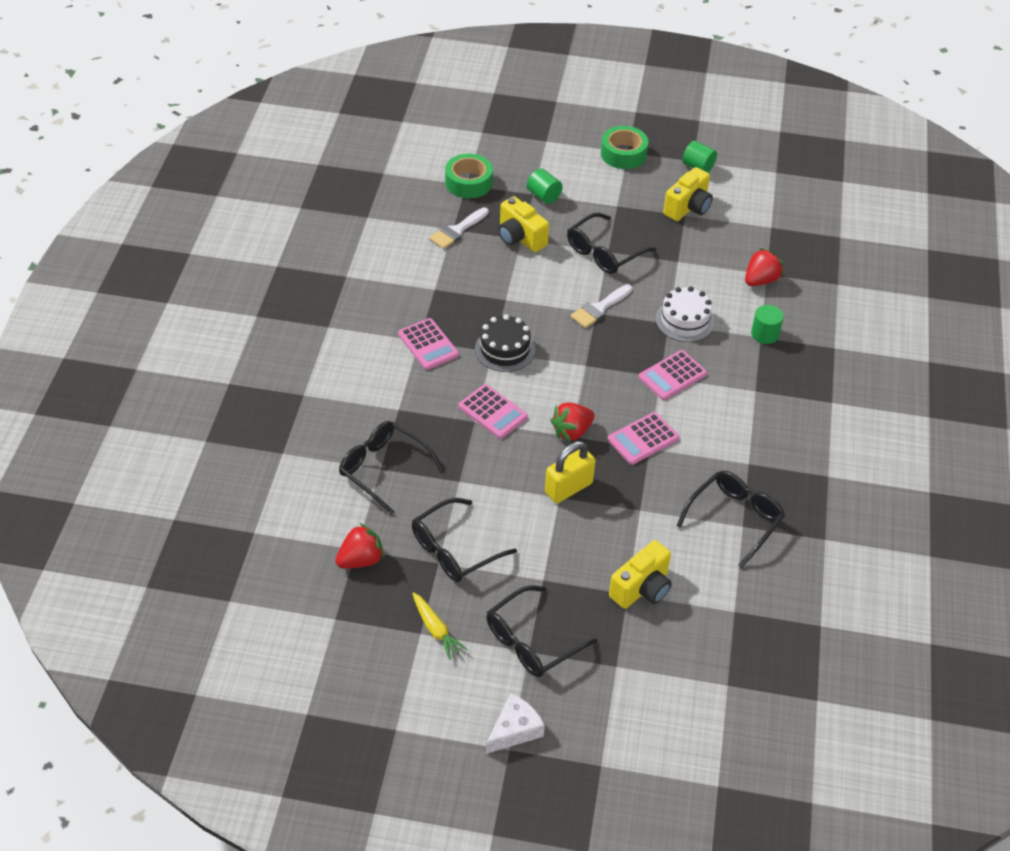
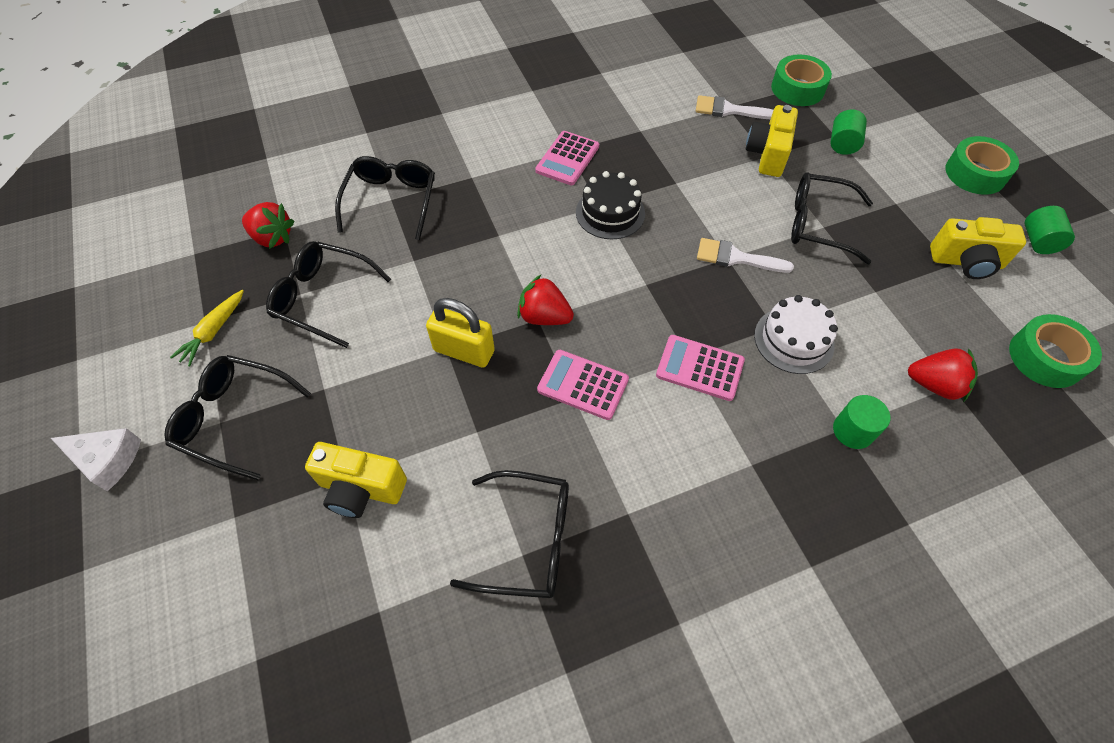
camera: 60 degrees right, 10 degrees up
(493, 412) = (521, 243): pink calculator -> none
(777, 223) = (1045, 357): none -> green tape

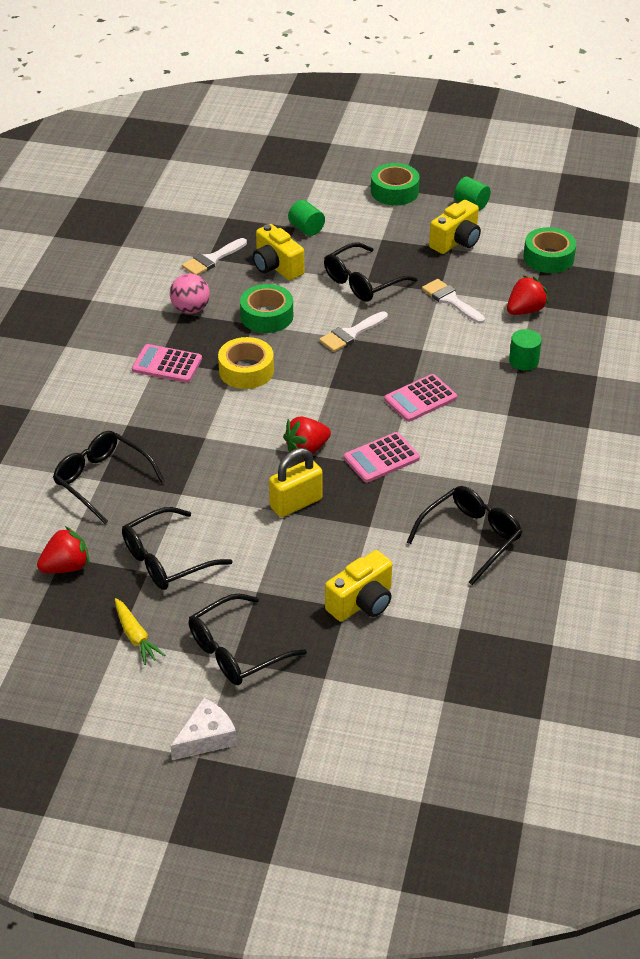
camera: 55 degrees left, 15 degrees down
(567, 159) = (167, 364): pink calculator -> pink calculator turned 135 degrees clockwise
(610, 213) = (246, 370): black cake -> yellow tape
(651, 133) = (190, 309): none -> pink ball
(794, 340) = (440, 347): white cake -> none
(797, 89) = (230, 215): green tape -> green tape (267, 316)
(873, 309) = (450, 300): none -> white brush

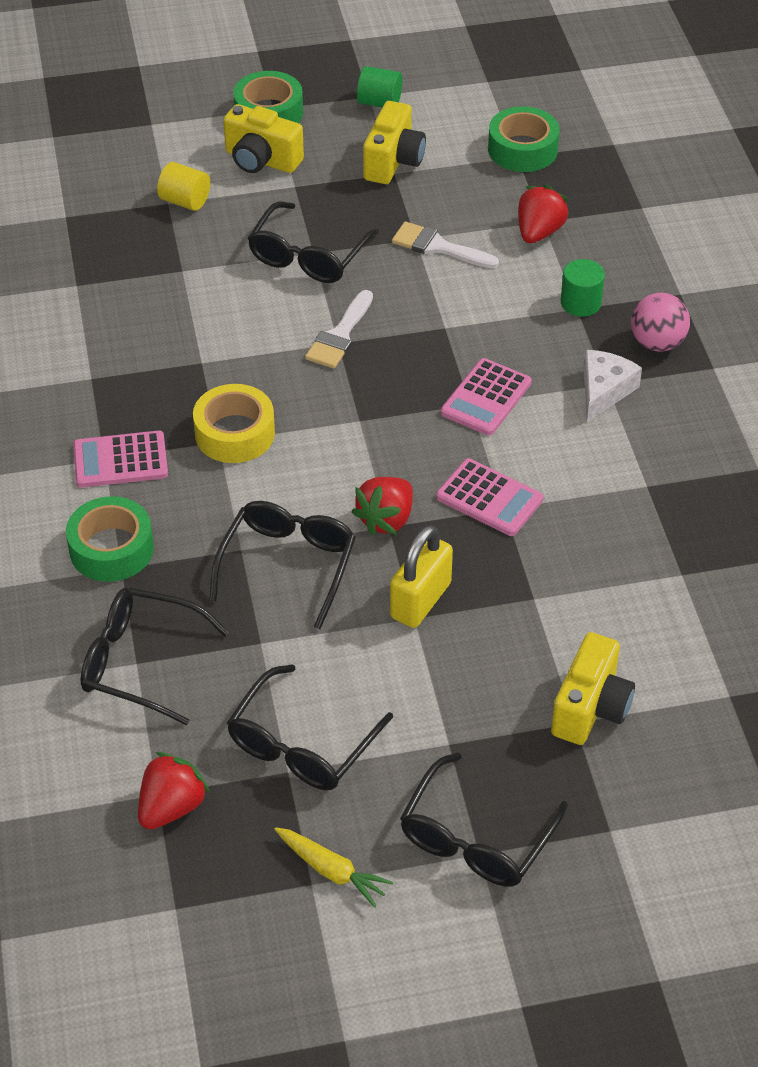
camera: 25 degrees left, 5 degrees up
(190, 309) = (101, 368): pink ball -> pink ball (657, 343)
(206, 738) = (515, 975): white cheese -> white cheese (604, 391)
(212, 259) = (84, 285): white brush -> none
(267, 316) = (212, 345): green tape -> green tape (111, 549)
(276, 267) = (180, 269): yellow camera -> yellow camera (261, 160)
(306, 229) = (185, 201): green cylinder -> yellow cylinder
(381, 458) = (489, 498): pink calculator -> pink calculator turned 90 degrees counterclockwise
(470, 537) = (666, 568): black glasses -> black glasses (288, 565)

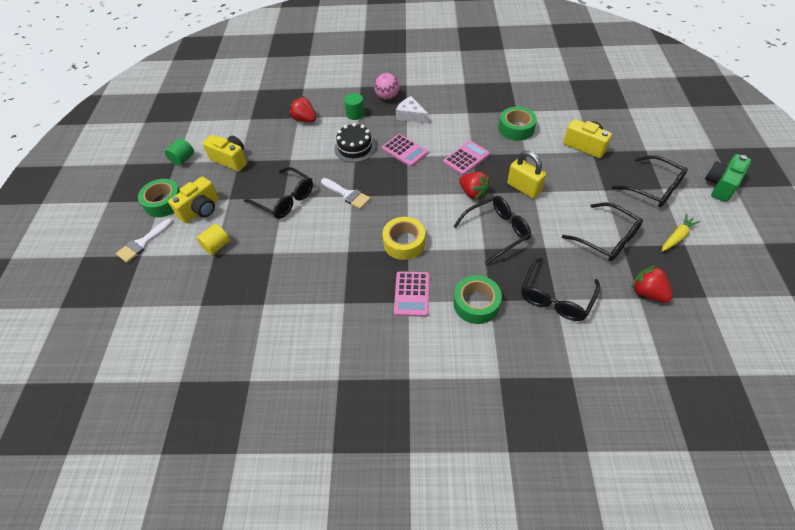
camera: 75 degrees left, 5 degrees up
(288, 565) = (497, 231): black glasses -> black glasses turned 120 degrees clockwise
(438, 247) = (299, 152): white brush -> white brush (143, 243)
(474, 322) = (355, 148): none -> black cake
(519, 977) = (720, 185): none -> green camera
(522, 149) = (246, 116): green tape -> green tape (516, 128)

